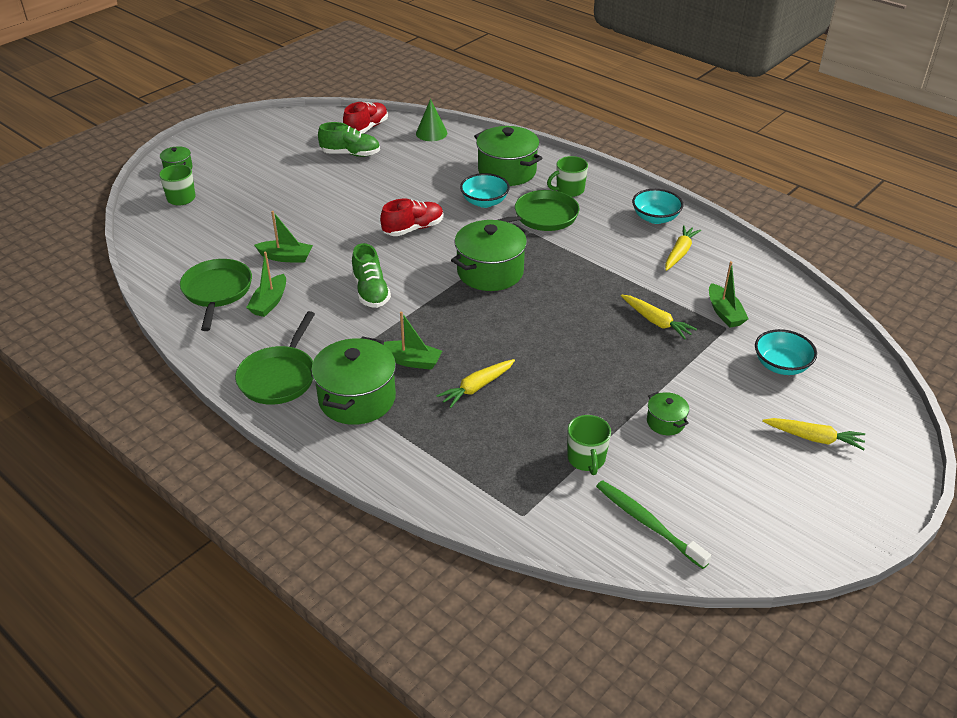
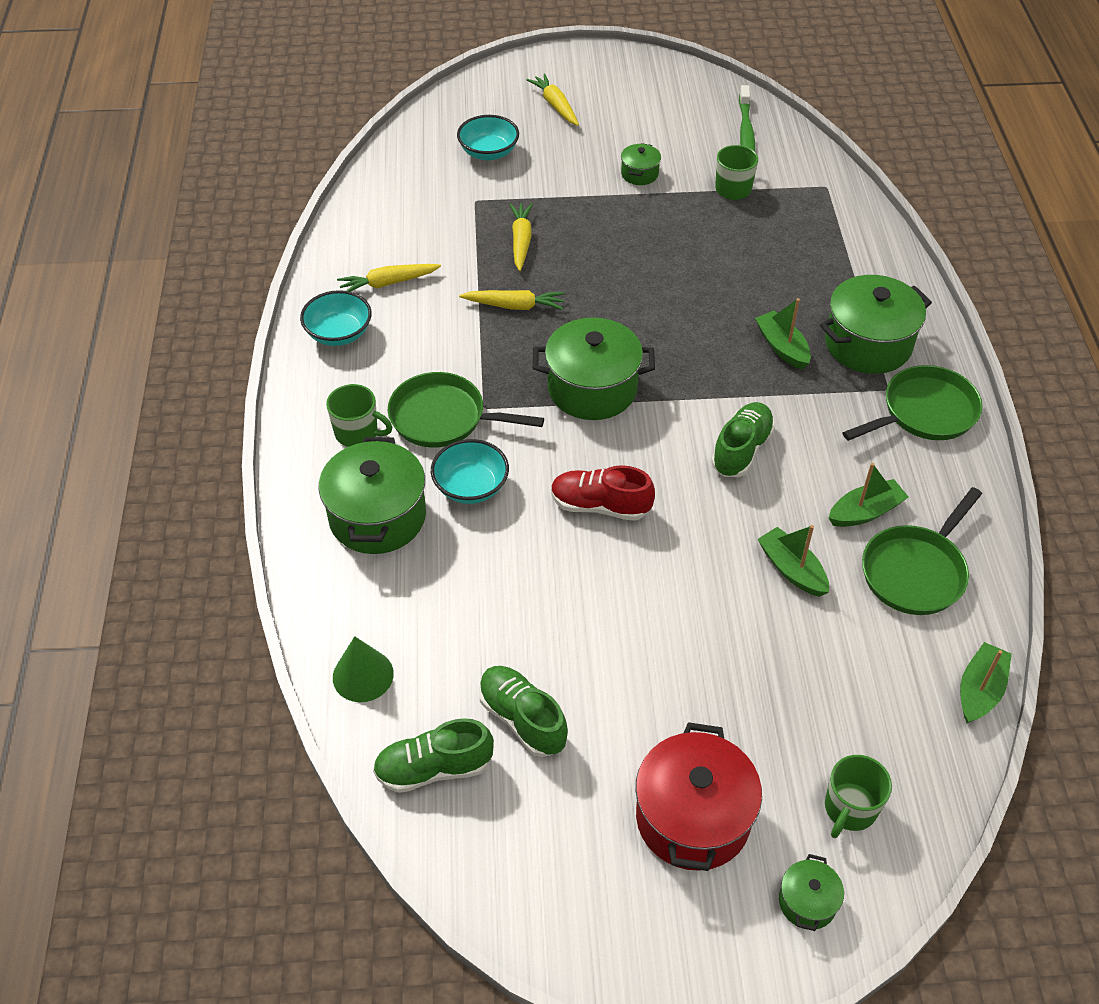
camera: 135 degrees left, 10 degrees up
(247, 165) = (693, 818): none -> red pot
(366, 128) = (434, 768): red shoe -> green shoe
(477, 387) = (751, 287): yellow carrot -> yellow carrot (514, 306)
(724, 313) = (454, 211): green boat -> green boat (979, 690)

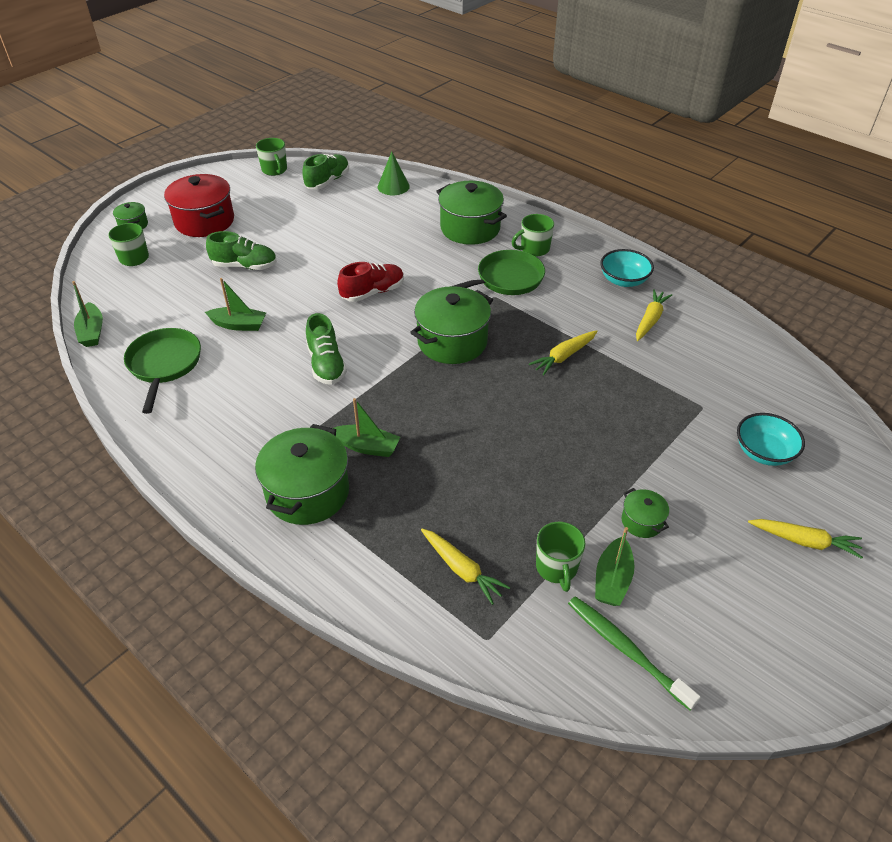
camera: 135 degrees right, 5 degrees down
(471, 487) = (447, 262): turquoise bowl -> none
(479, 874) = (275, 170): none -> green mug
(521, 241) = (628, 400): yellow carrot -> yellow carrot (462, 569)
(522, 719) = (310, 209): green shoe -> green shoe (245, 266)
(865, 512) = (219, 377): green boat -> green boat (612, 579)
(924, 412) = (225, 466): green pan -> none

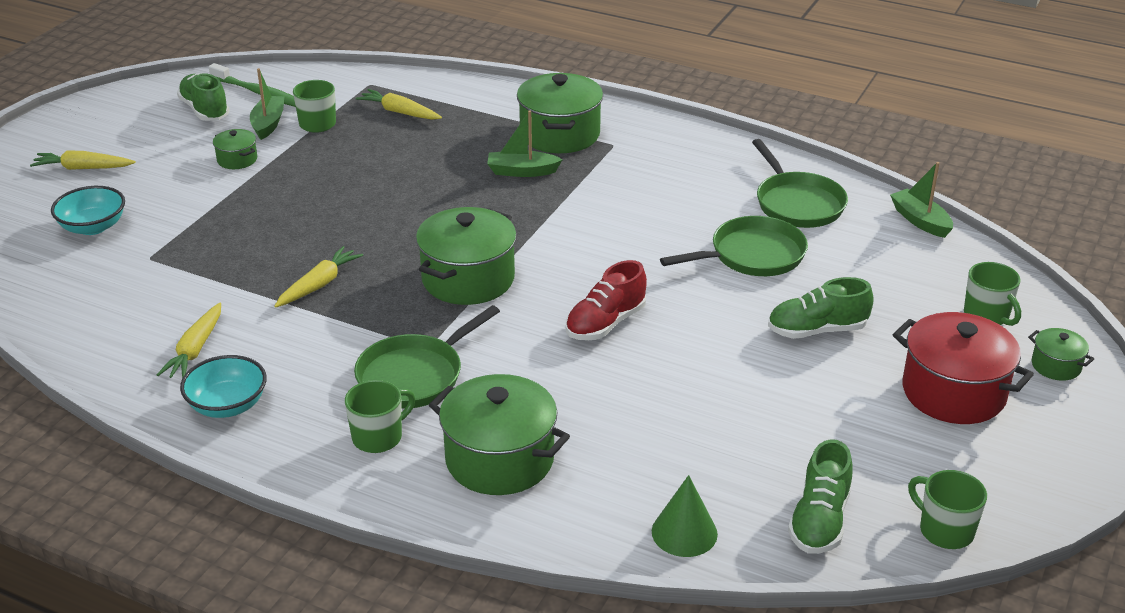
camera: 165 degrees right, 10 degrees down
(239, 325) = (752, 255): green boat -> green pan
(326, 365) = (611, 231): green shoe -> green shoe (205, 110)

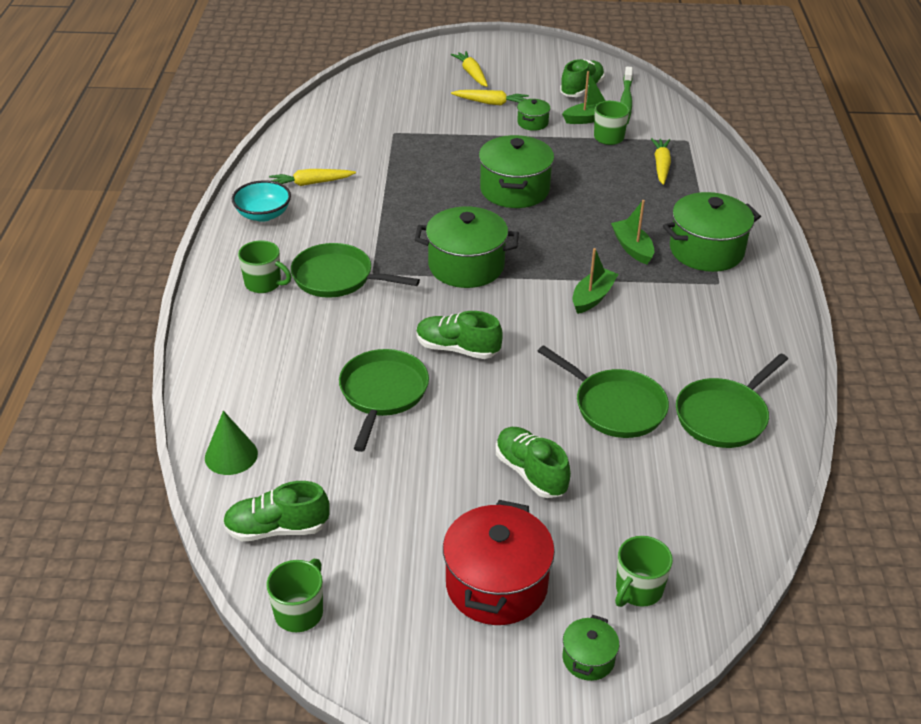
camera: 65 degrees right, 5 degrees up
(93, 227) = (411, 101): turquoise bowl -> none
(319, 285) = (412, 205): yellow carrot -> yellow carrot (491, 103)
(499, 459) = (268, 343): green pot -> green pot (514, 190)
(605, 323) = (457, 349): red shoe -> green shoe
(646, 393) = (382, 393): none -> green pan
(920, 221) = (768, 509): green boat -> green boat (592, 297)

